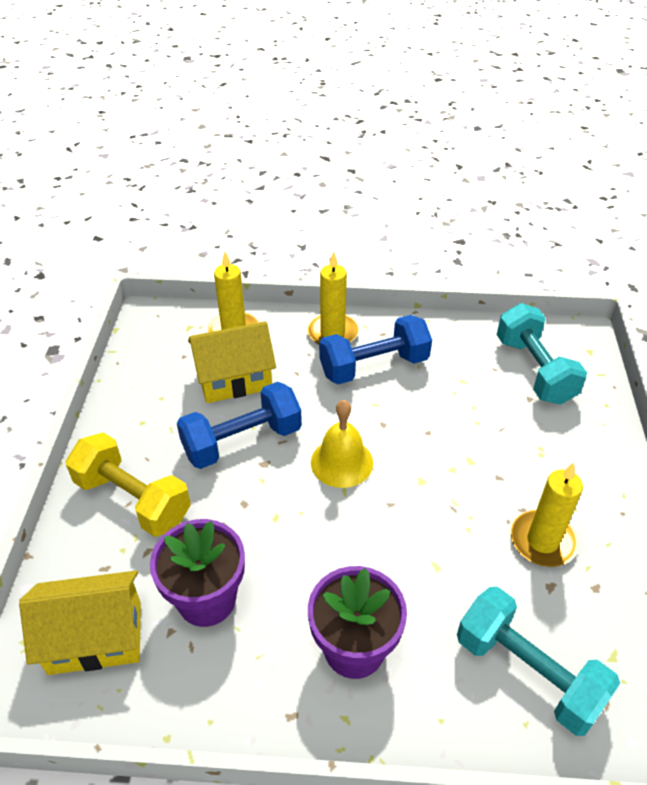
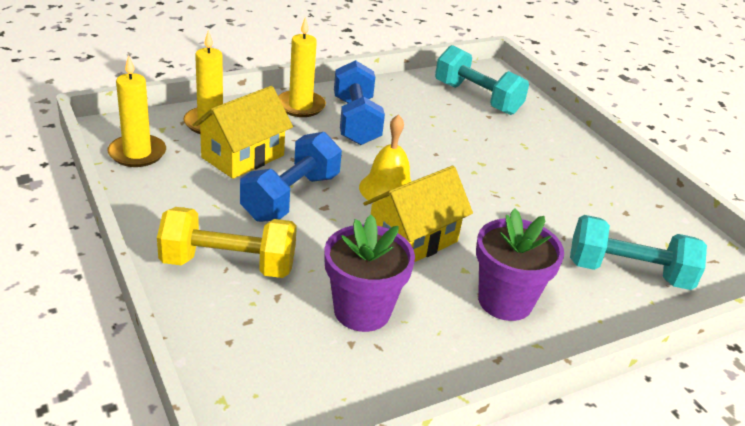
camera: 35 degrees left, 10 degrees down
(95, 637) = (288, 371): yellow house -> yellow house (413, 240)
(374, 366) = (355, 121): blue dumbbell -> blue dumbbell turned 45 degrees counterclockwise
(542, 541) = (571, 196): yellow candle -> yellow candle (137, 153)

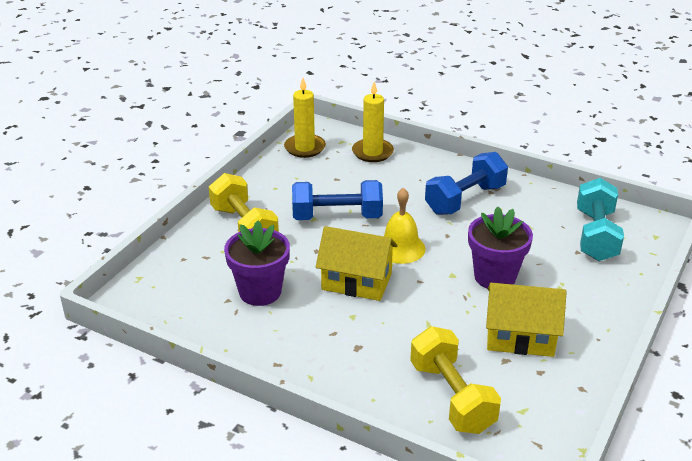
camera: 60 degrees right, 0 degrees up
(243, 156) = (354, 180): yellow house -> yellow house (520, 337)
(300, 106) = (447, 171): yellow candle -> none
(505, 301) = (340, 346): purple flower pot -> purple flower pot (495, 277)
(628, 273) = (452, 397): turquoise dumbbell -> yellow dumbbell

